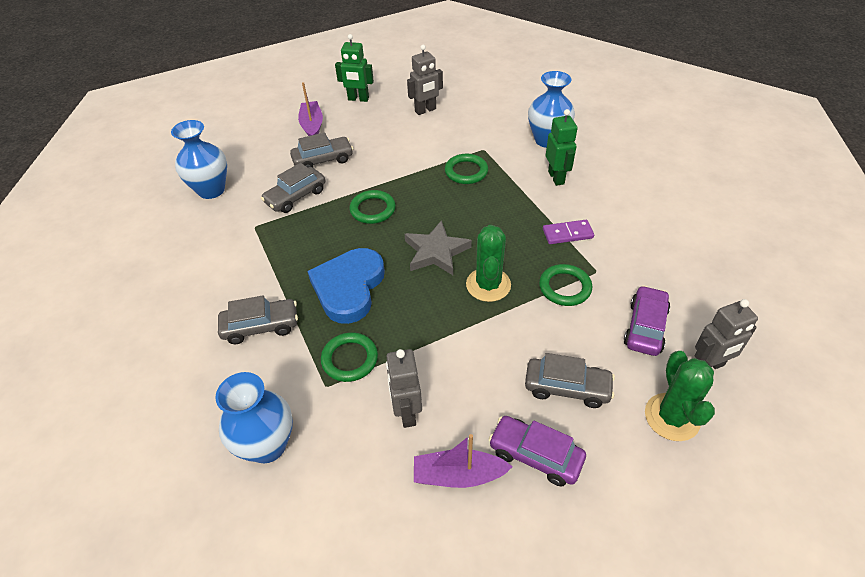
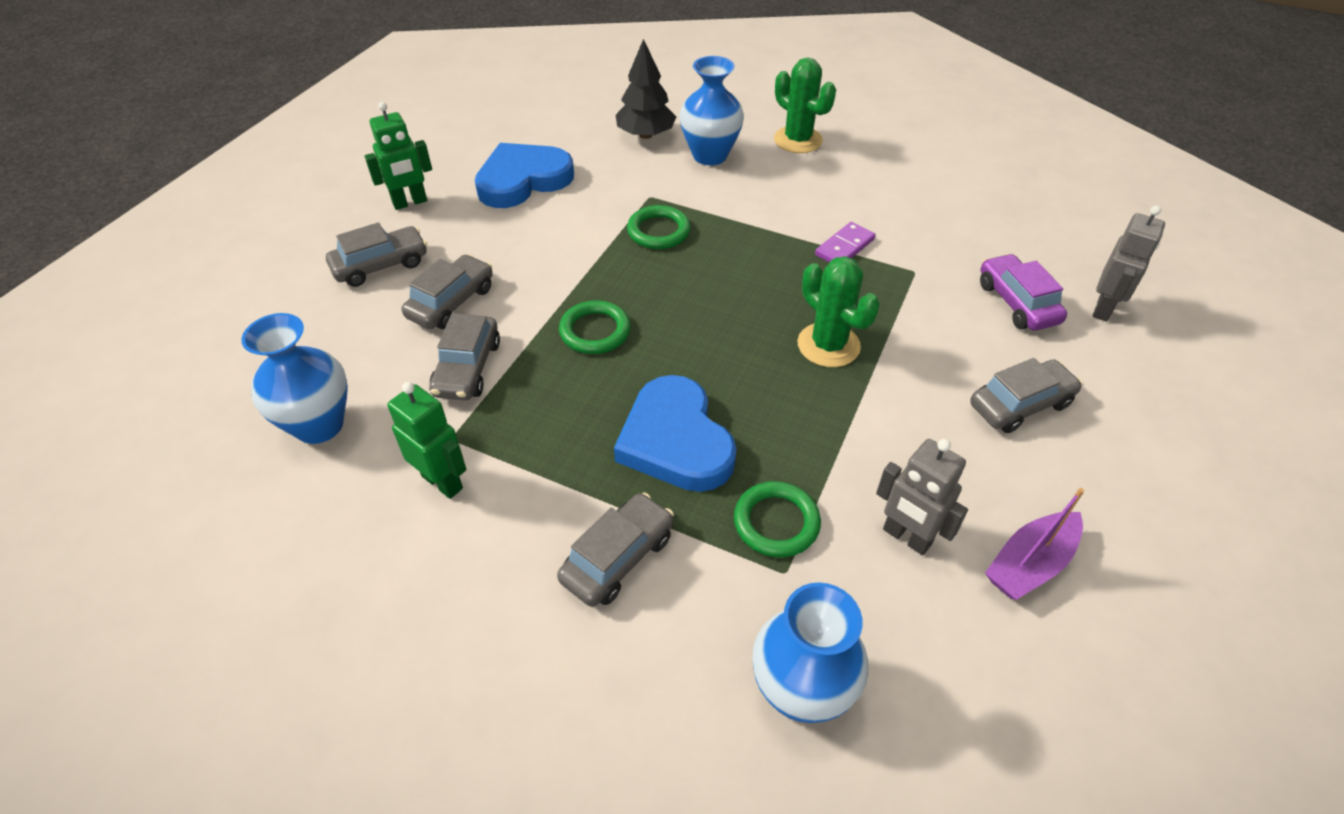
camera: 40 degrees left, 0 degrees up
(312, 126) = (381, 265): purple boat -> grey car
(425, 110) = (523, 180): grey robot -> blue heart
(436, 252) = (730, 340): grey star -> none
(522, 112) = (645, 135): none -> black tree
(535, 455) = (1070, 491): purple car -> none
(556, 177) = (766, 192): green robot -> green robot (443, 482)
(564, 287) = (905, 305): green ring -> none
(672, 417) = (1129, 374): green cactus -> green cactus (798, 140)

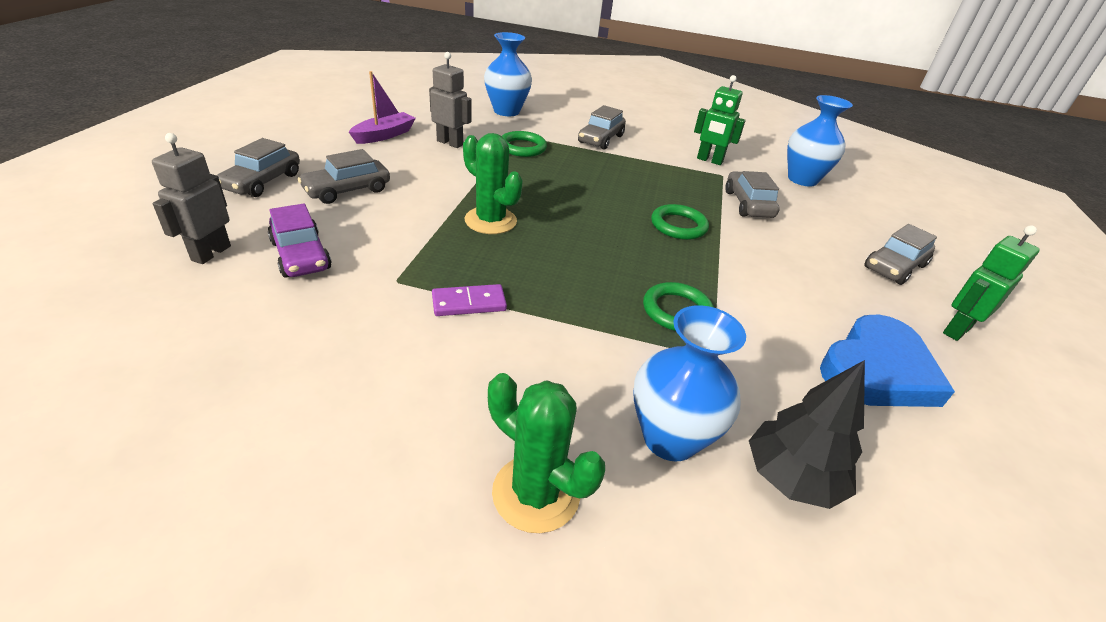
camera: 165 degrees right, 10 degrees down
(451, 302) = (804, 241): grey car -> grey car (262, 182)
(675, 441) = (590, 174): blue heart -> none
(845, 247) = (469, 303): purple domino -> purple domino turned 45 degrees clockwise

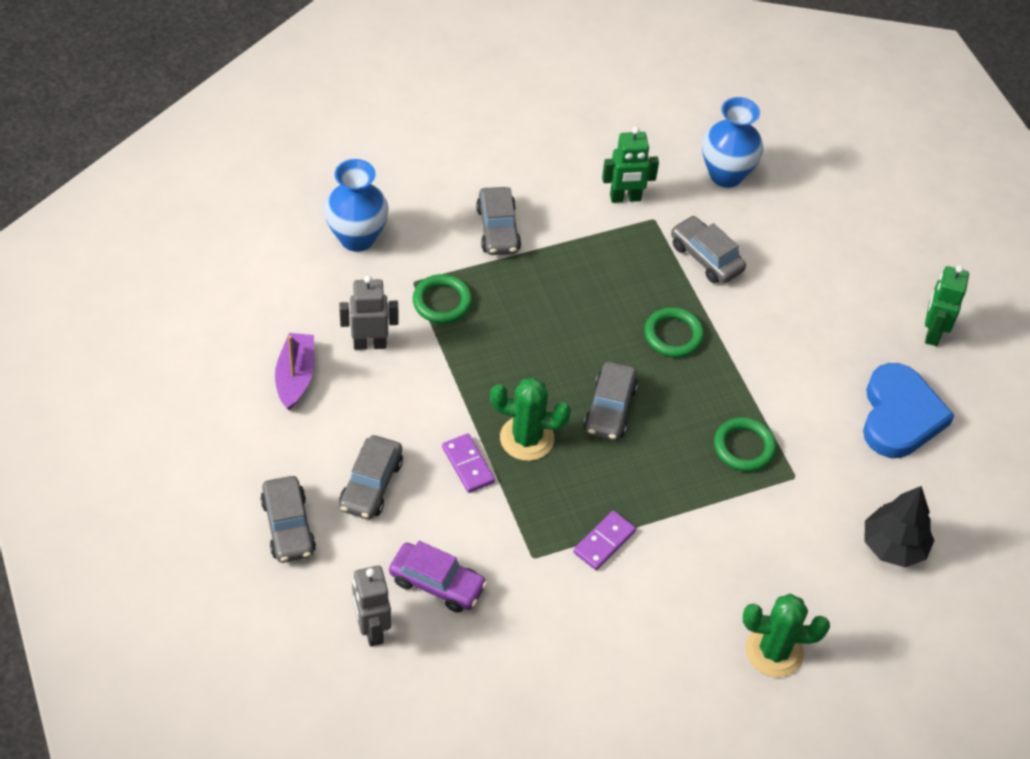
camera: 35 degrees left, 15 degrees up
(427, 212) = (468, 465): none -> purple domino
(670, 438) = (815, 564): blue vase -> none
(894, 267) = (862, 276): grey car -> grey car (610, 409)

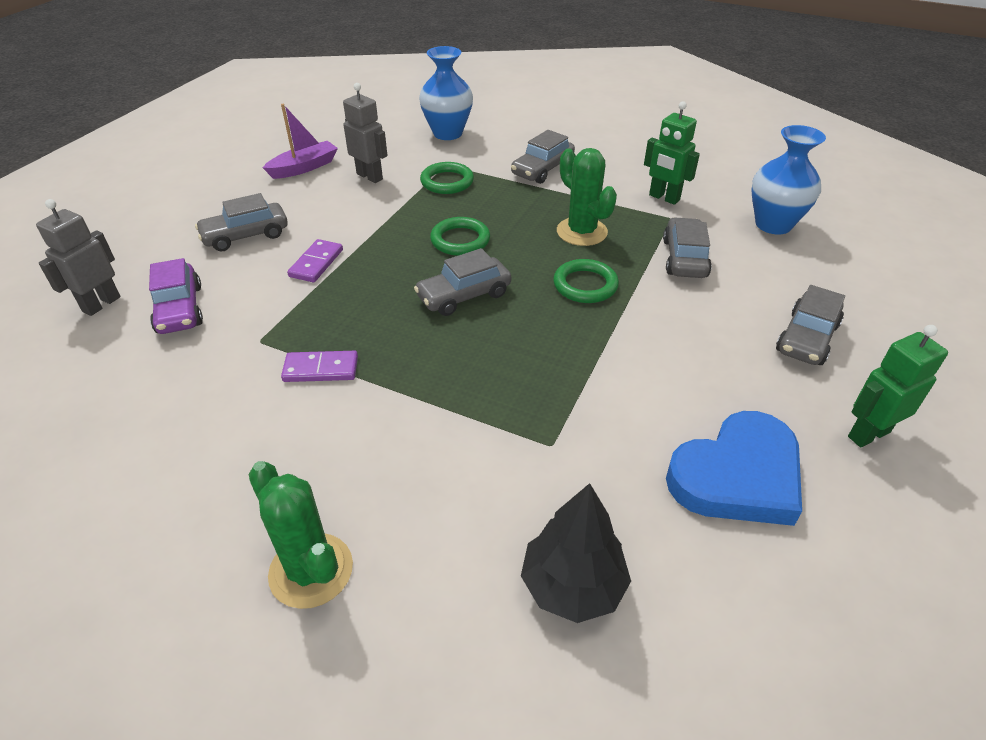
camera: 50 degrees right, 10 degrees down
(288, 526) = (168, 225): grey car -> grey car (806, 338)
(527, 438) = (377, 274): green cactus -> green cactus (581, 232)
(744, 447) = (535, 390): green ring -> green ring (460, 240)

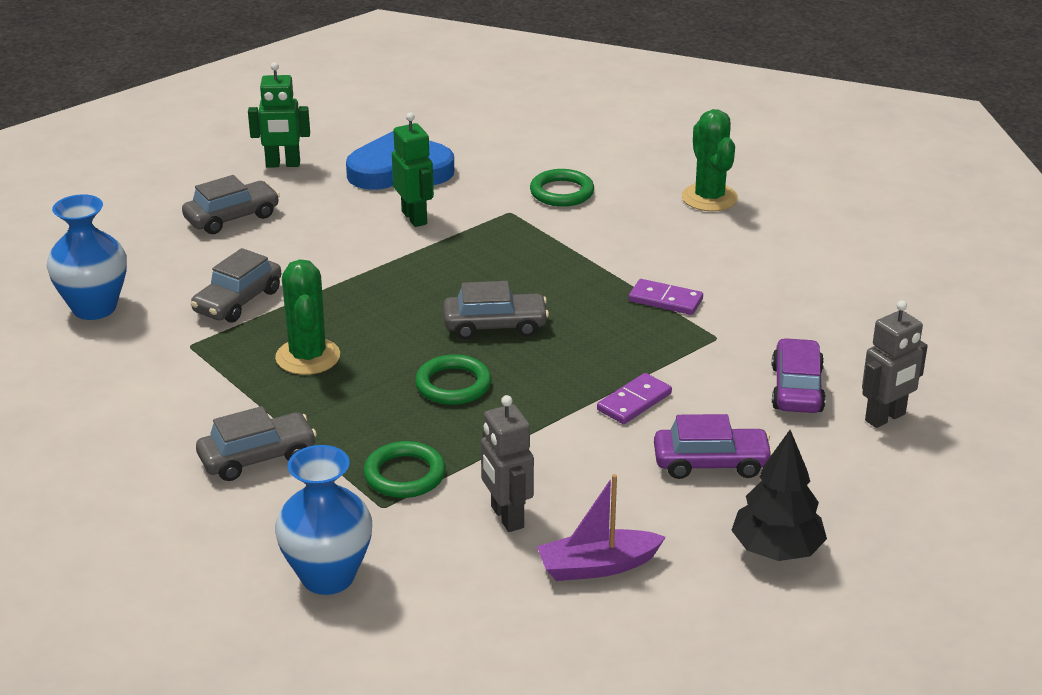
camera: 155 degrees left, 10 degrees down
(245, 236) = (711, 463): grey car -> purple car
(573, 585) = (553, 158): black tree -> black tree (776, 550)
(585, 285) = (367, 304): green ring -> green ring (562, 192)
(664, 198) = (161, 371): green robot -> green robot (415, 218)

